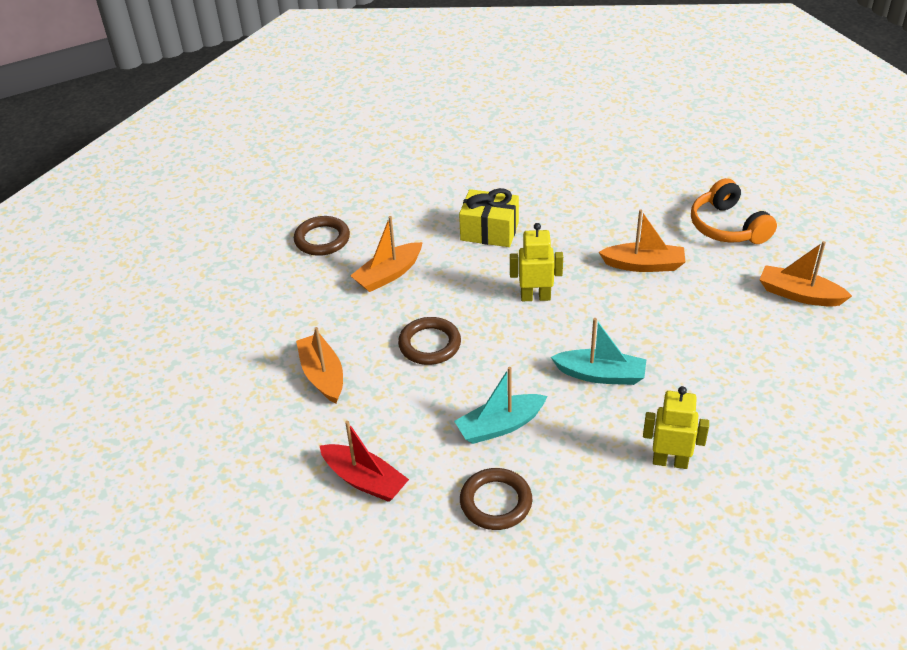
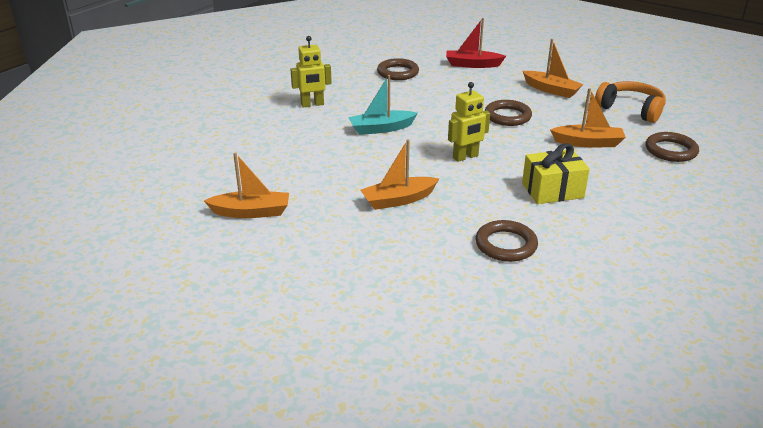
camera: 150 degrees right, 10 degrees down
(388, 275) = (588, 143): orange boat -> orange boat turned 75 degrees clockwise
(500, 426) = (423, 95): turquoise boat -> none
(581, 196) = (506, 245): none -> brown ring
(727, 227) = (339, 255): orange headphones -> orange headphones (630, 109)

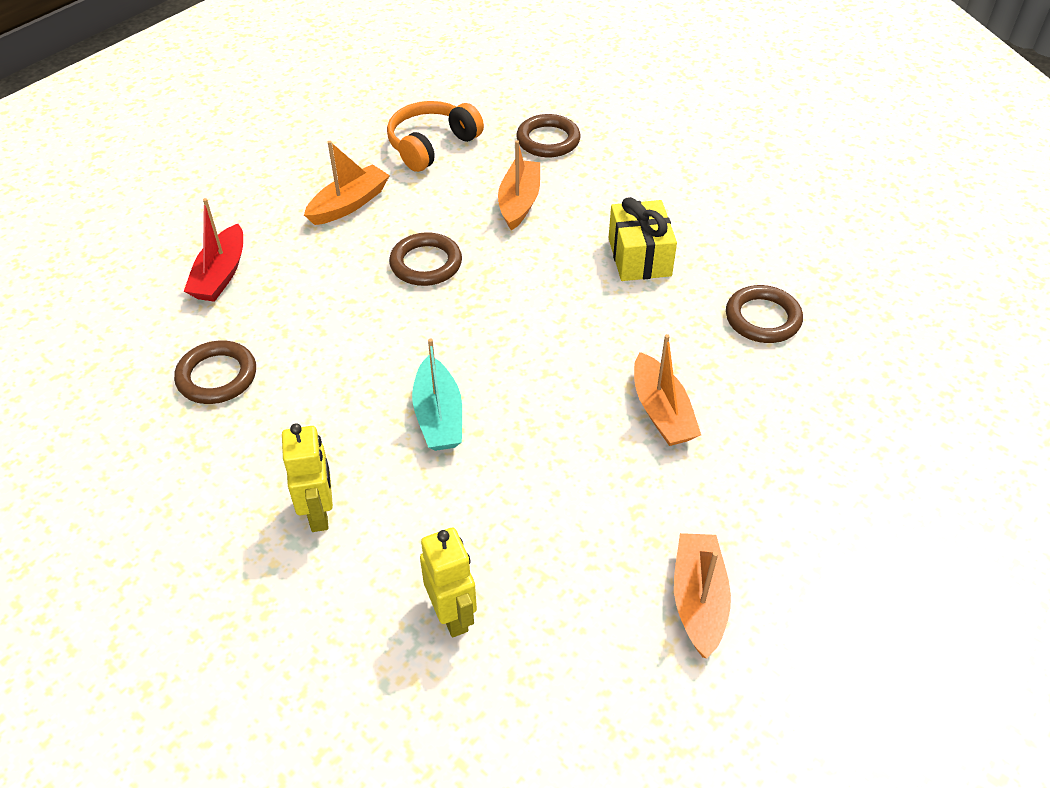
camera: 85 degrees left, 15 degrees up
(465, 157) = (545, 326): yellow robot -> yellow robot (453, 615)

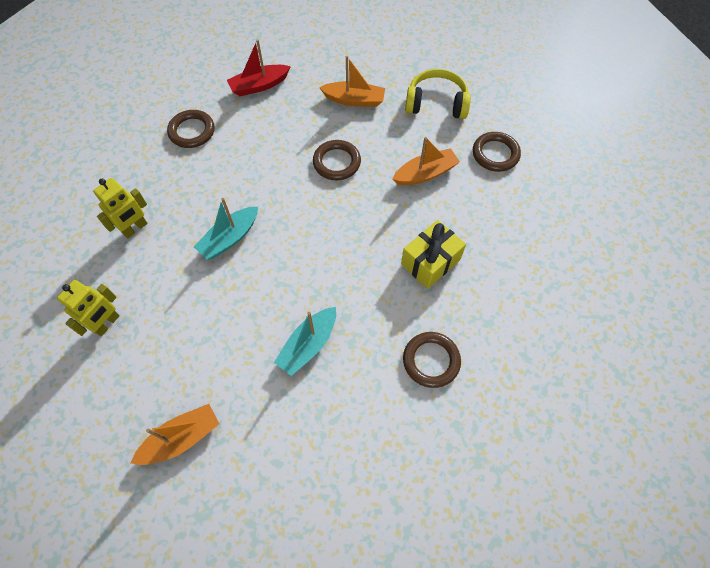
camera: 55 degrees right, 15 degrees up
(431, 145) = (436, 103): orange headphones -> yellow headphones
(662, 412) = (308, 345): orange boat -> turquoise boat

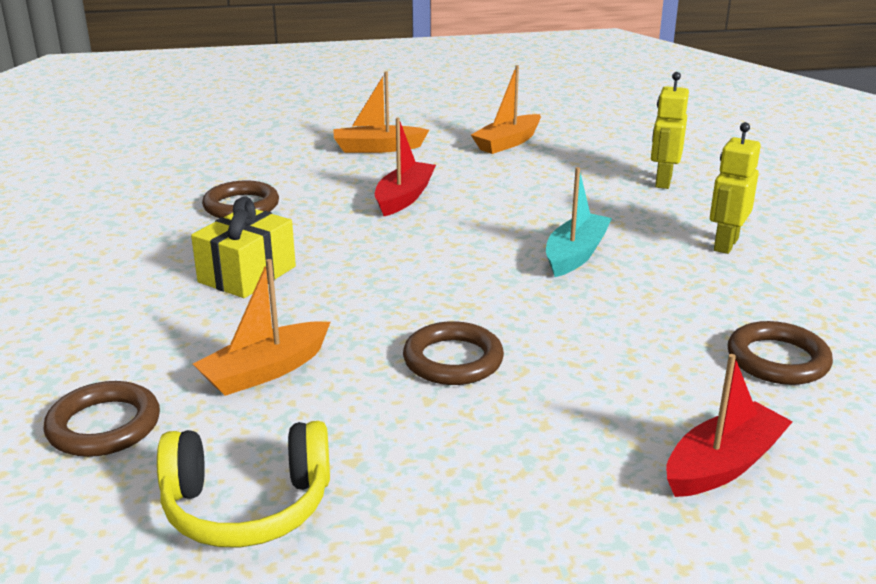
camera: 165 degrees right, 35 degrees down
(308, 345) = (404, 197): turquoise boat -> red boat
(354, 100) = (467, 475): orange boat -> orange boat (377, 148)

